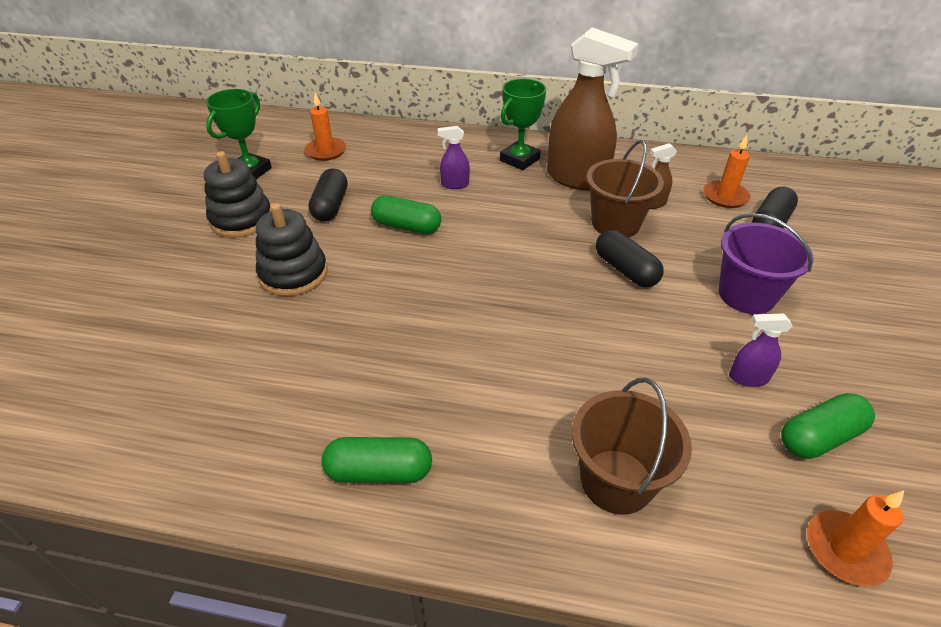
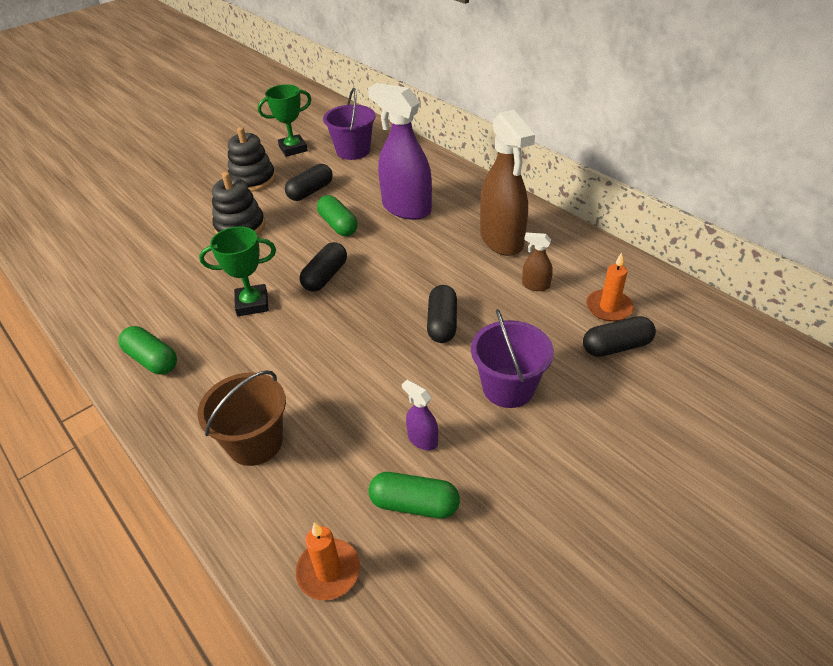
camera: 40 degrees right, 0 degrees up
(326, 151) = (353, 151): orange candle -> purple bucket
(454, 184) = (406, 208): purple spray bottle -> purple spray bottle, size x2.30
(461, 280) = (325, 276): none -> black capsule
(519, 159) = (477, 208): green trophy -> green trophy (252, 304)
(615, 223) = (483, 287): brown bucket -> none

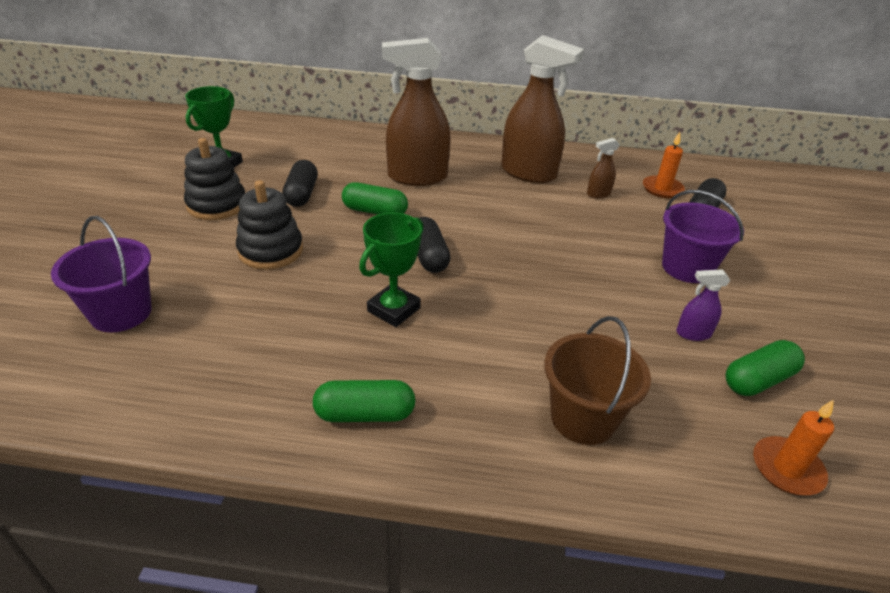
camera: 45 degrees left, 5 degrees down
(353, 151) = (293, 148): purple bucket -> purple bucket (121, 313)
(406, 208) = (417, 177): purple spray bottle -> brown spray bottle
(442, 323) = (578, 247): black capsule -> none

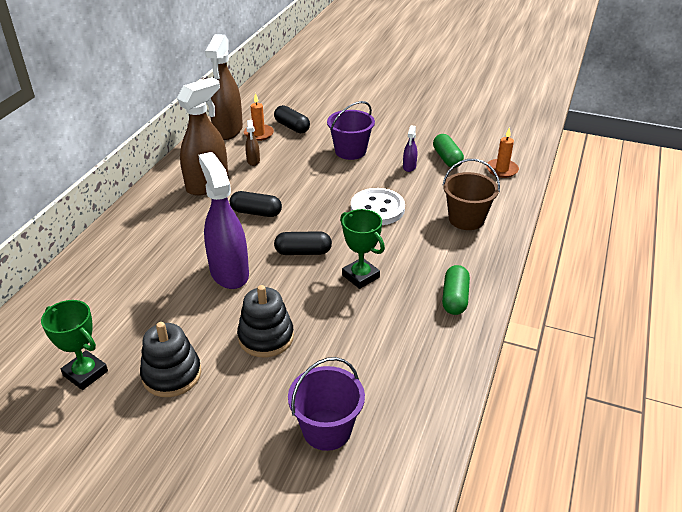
camera: 75 degrees left, 0 degrees up
(301, 194) = (179, 315): black capsule -> black capsule (256, 212)
(375, 211) = (229, 273): green capsule -> purple spray bottle
(417, 177) = (183, 243): brown spray bottle -> brown spray bottle (228, 130)
(555, 309) = (377, 209): none -> white button

